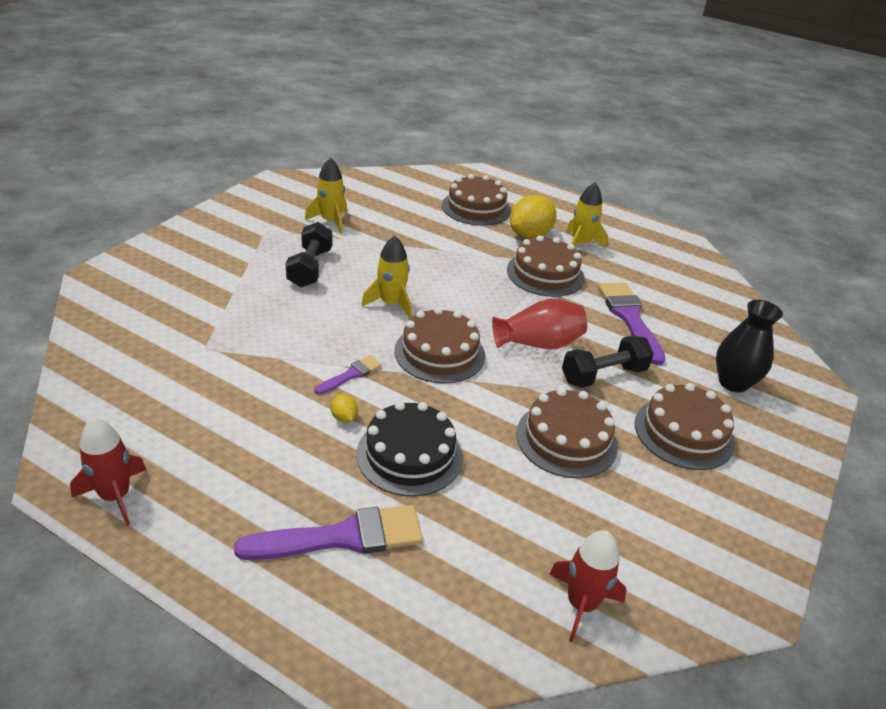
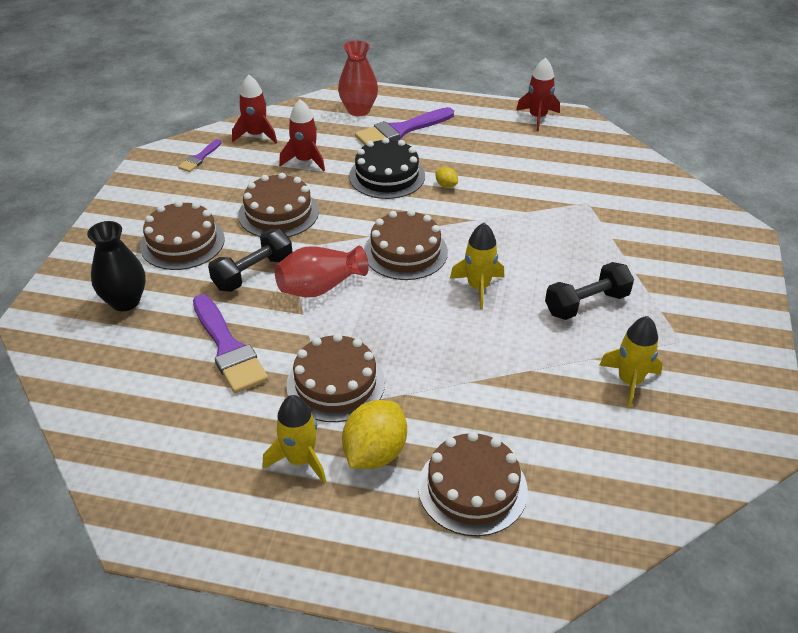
camera: 165 degrees right, 5 degrees up
(310, 268) = (586, 304): black dumbbell -> black dumbbell turned 75 degrees clockwise
(351, 375) = (464, 214): purple brush -> purple brush (199, 158)
(386, 614) = (358, 110): none -> red vase
(513, 518) = (305, 161): none -> red rocket

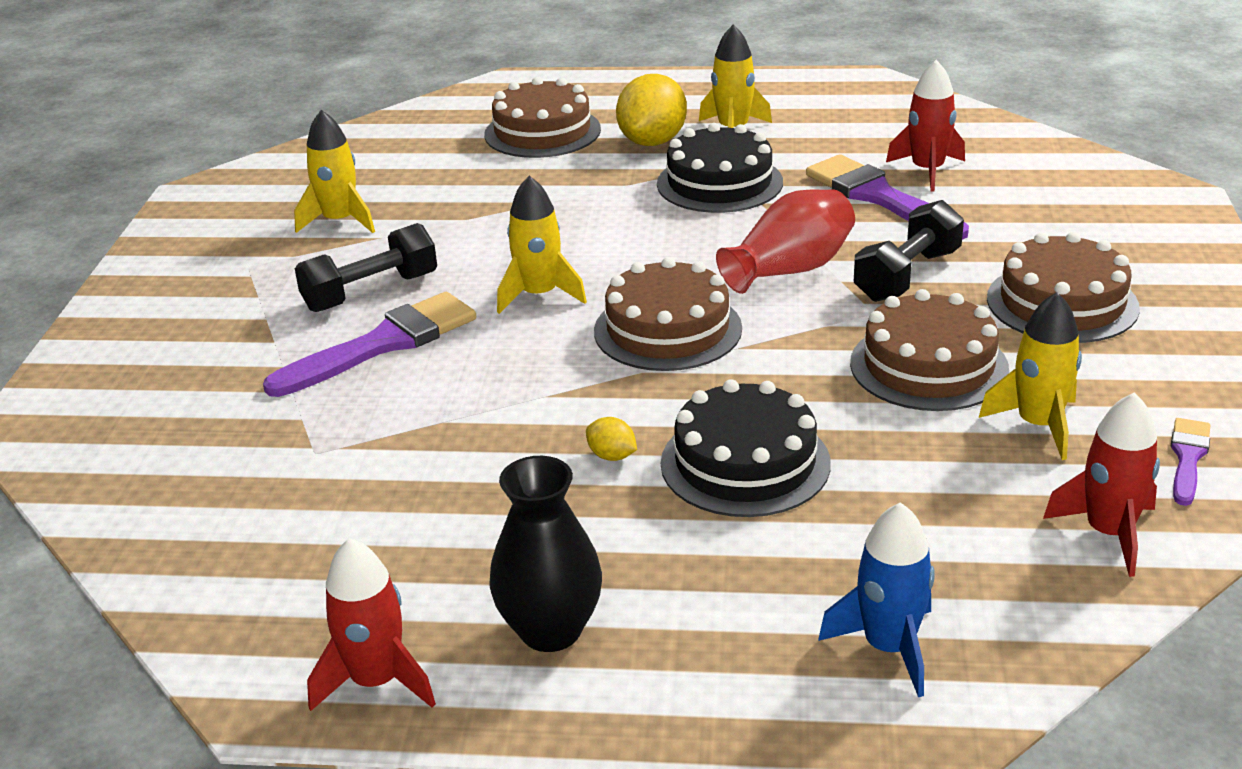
camera: 175 degrees right, 10 degrees down
(125, 301) = (1070, 225): black vase -> black vase (550, 630)
(249, 178) = (1038, 425): none -> yellow rocket
(305, 161) = (945, 478): red rocket -> red rocket (927, 171)
(335, 383) = (719, 183): brown cake -> black cake
(358, 110) = (889, 647): red vase -> blue rocket
(401, 130) = (748, 591): purple brush -> purple brush (382, 344)

